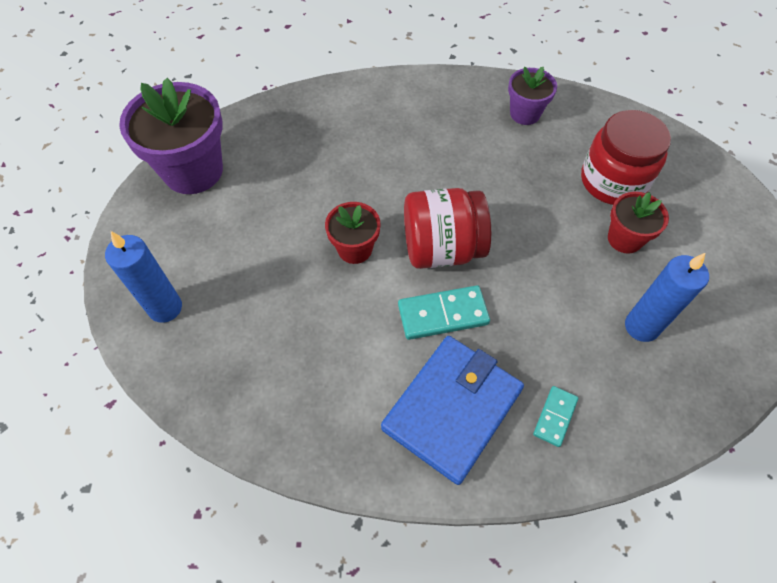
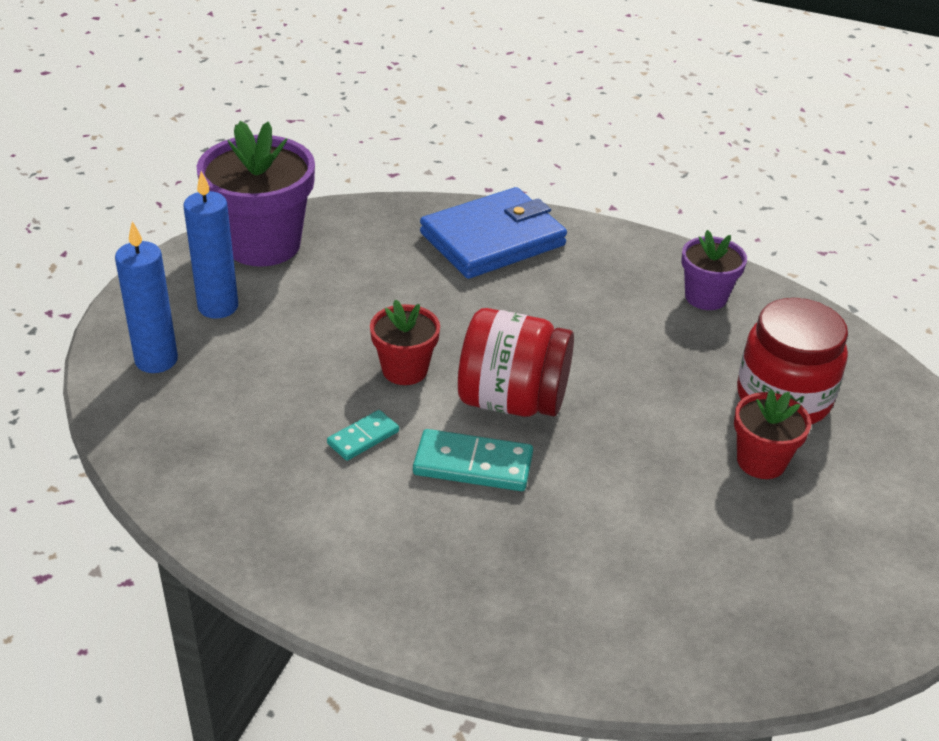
camera: 20 degrees right, 20 degrees down
(452, 409) = (426, 559): blue wallet -> blue wallet (492, 239)
(555, 417) = (552, 610): turquoise domino -> turquoise domino (363, 438)
(641, 326) = (726, 557): blue candle -> blue candle (218, 307)

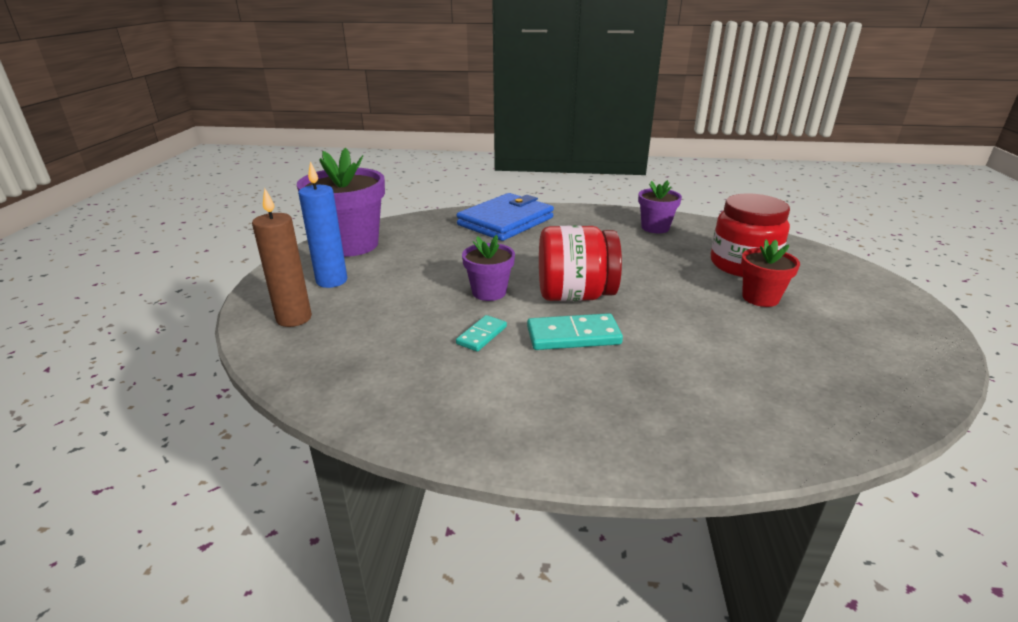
camera: 15 degrees left, 10 degrees down
(156, 360) = (294, 318): blue candle -> brown candle
(405, 370) = (489, 292): red flower pot -> purple flower pot

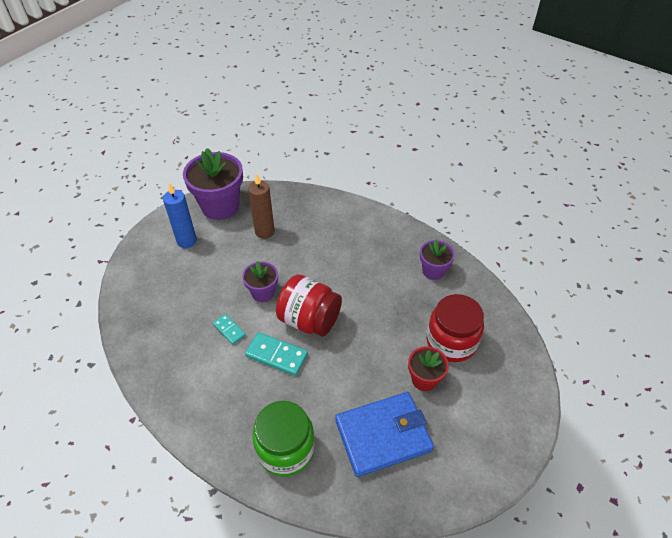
camera: 30 degrees right, 20 degrees up
(294, 318) = (148, 268): brown candle -> brown candle (264, 232)
(482, 335) = (229, 330): turquoise domino -> turquoise domino turned 75 degrees clockwise
(506, 221) = (334, 218): blue wallet -> blue wallet (383, 435)
(701, 415) = (285, 449): none -> green jar

